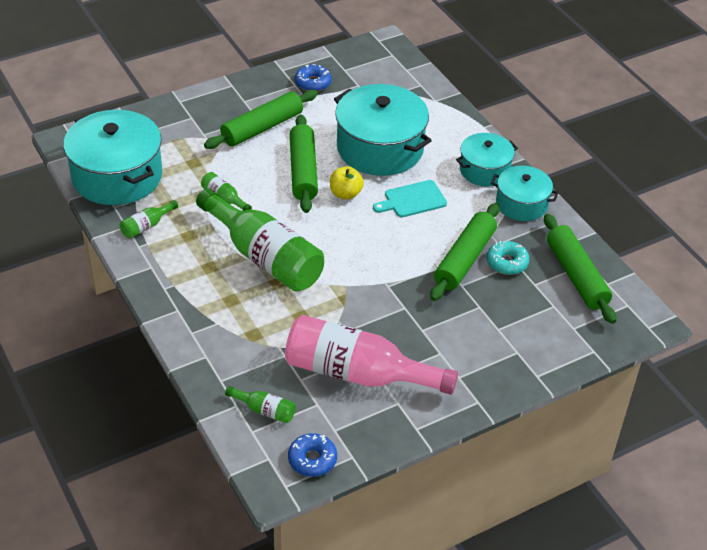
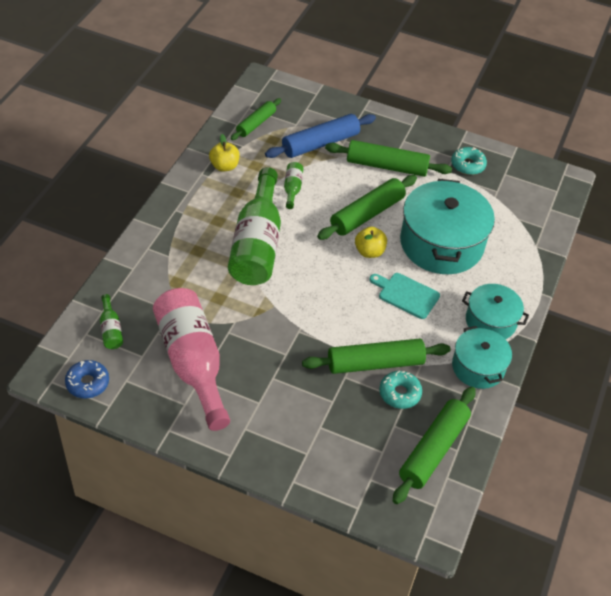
camera: 50 degrees right, 5 degrees up
(117, 176) = (256, 124): turquoise pot -> green rolling pin
(147, 226) = (224, 166): green bottle -> yellow apple
(190, 150) = (320, 143): none -> blue rolling pin
(313, 83) = (467, 165): blue donut -> turquoise donut

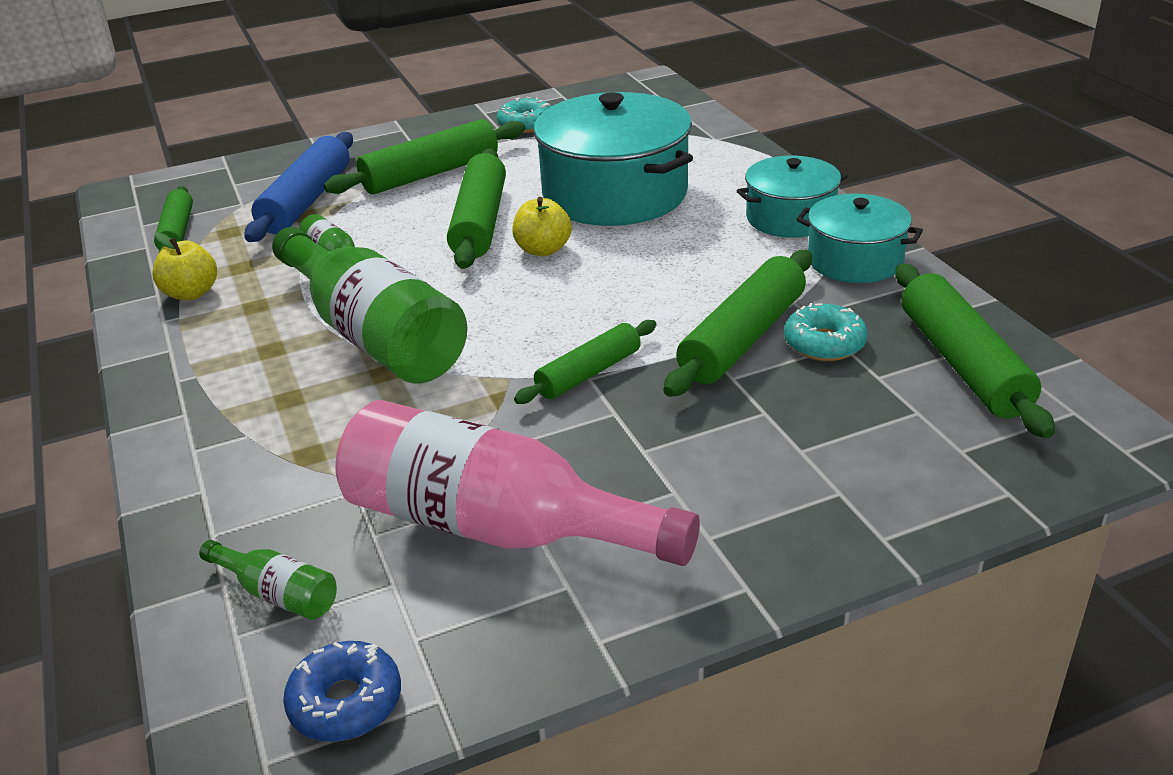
camera: 40 degrees left, 15 degrees down
(301, 328) = (588, 373): none -> green rolling pin
(406, 295) = (658, 256): turquoise cutting board -> none

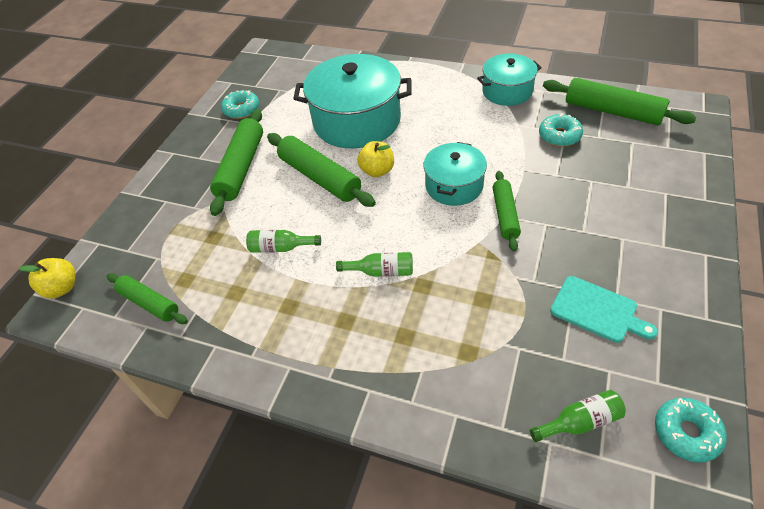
camera: 45 degrees left, 15 degrees up
(191, 293) = (236, 329): yellow apple -> yellow apple (62, 288)
(307, 201) = (198, 229): blue rolling pin -> none
(346, 702) = (686, 433): blue donut -> turquoise donut
(374, 334) = (381, 271): green bottle -> green bottle, size x0.41
(496, 527) = (597, 310): pink bottle -> turquoise cutting board
(743, 338) = (530, 154): green rolling pin -> none
(790, 218) = (450, 86): turquoise pot -> turquoise pot (454, 185)

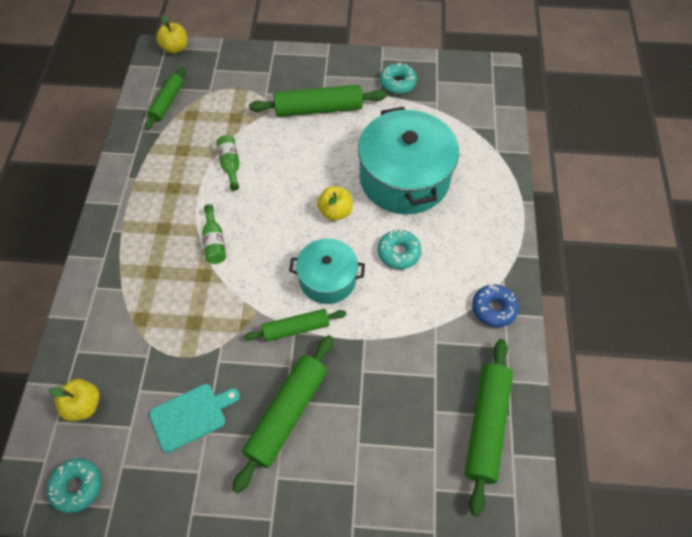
camera: 70 degrees right, 10 degrees up
(319, 177) = (317, 169): green rolling pin -> green rolling pin (286, 414)
(507, 91) = (494, 308): turquoise pot -> blue donut
(559, 136) = (426, 370): turquoise donut -> turquoise donut (398, 253)
(579, 422) = (83, 405): green bottle -> yellow apple
(597, 310) = (191, 416): turquoise cutting board -> turquoise cutting board turned 135 degrees counterclockwise

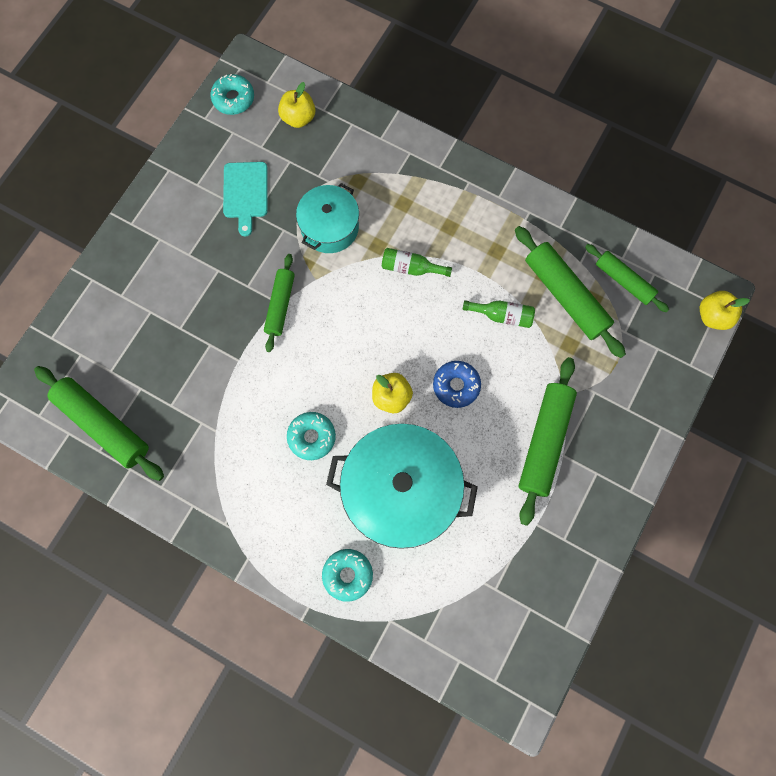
camera: 115 degrees right, 15 degrees up
(286, 414) = (206, 266): green rolling pin -> green rolling pin (565, 295)
(327, 279) = (317, 355): turquoise pot -> turquoise pot (330, 227)
(397, 83) = (547, 557): turquoise donut -> turquoise donut (347, 575)
(494, 308) = (204, 497): blue donut -> blue donut (456, 386)

